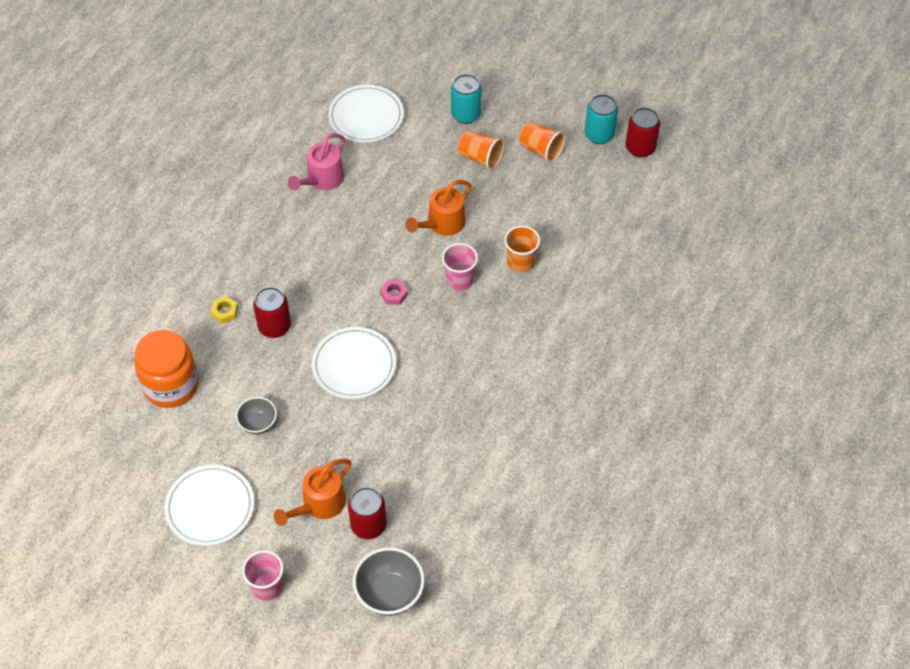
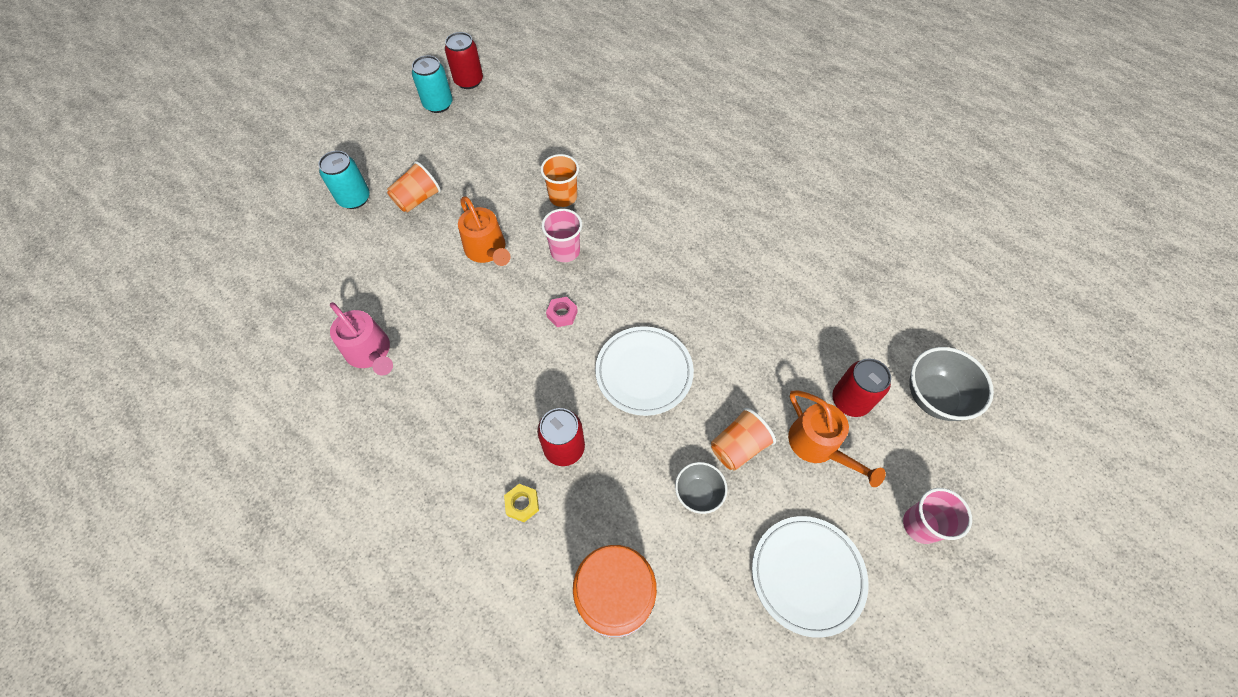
camera: 75 degrees left, 5 degrees up
(366, 117) = (304, 289): white plate -> none
(540, 150) = (433, 150): orange cup -> orange cup (738, 447)

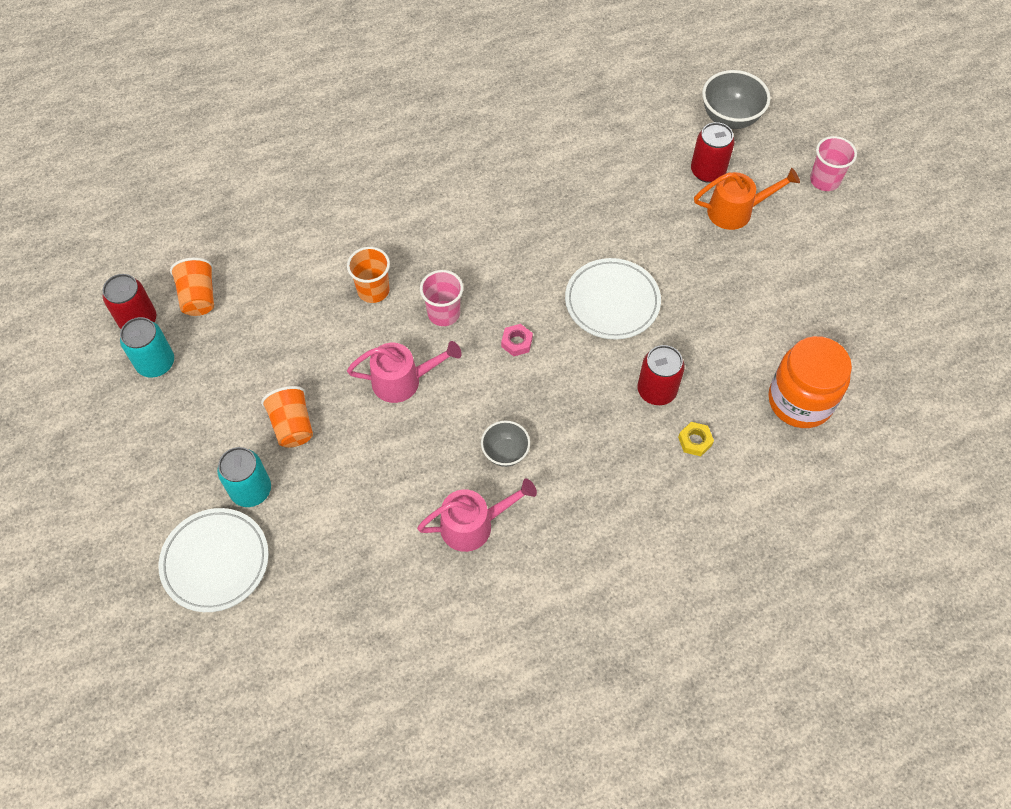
camera: 65 degrees left, 0 degrees up
(487, 250) = (403, 380): orange watering can -> pink watering can
(698, 493) = (740, 309): grey bowl -> grey bowl (505, 452)
(738, 447) = (713, 264): orange cup -> orange cup (199, 297)
(807, 575) = (833, 268): white plate -> white plate (215, 561)

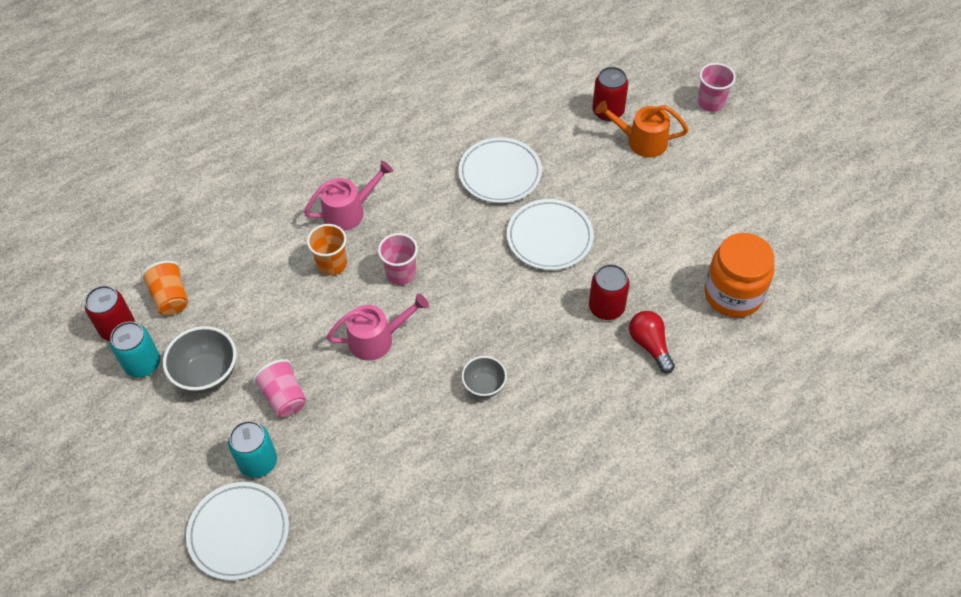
camera: 10 degrees left, 5 degrees down
(292, 425) = (284, 397): orange cup -> pink cup
(474, 524) = (470, 454): pink watering can -> pink watering can (349, 211)
(517, 342) = (472, 287): pink nut -> none
(574, 221) = (500, 173): none -> white plate
(695, 441) = (650, 345): yellow nut -> red light bulb
(730, 118) = (617, 62): grey bowl -> grey bowl (207, 374)
(736, 211) = (641, 141): orange watering can -> orange watering can turned 150 degrees counterclockwise

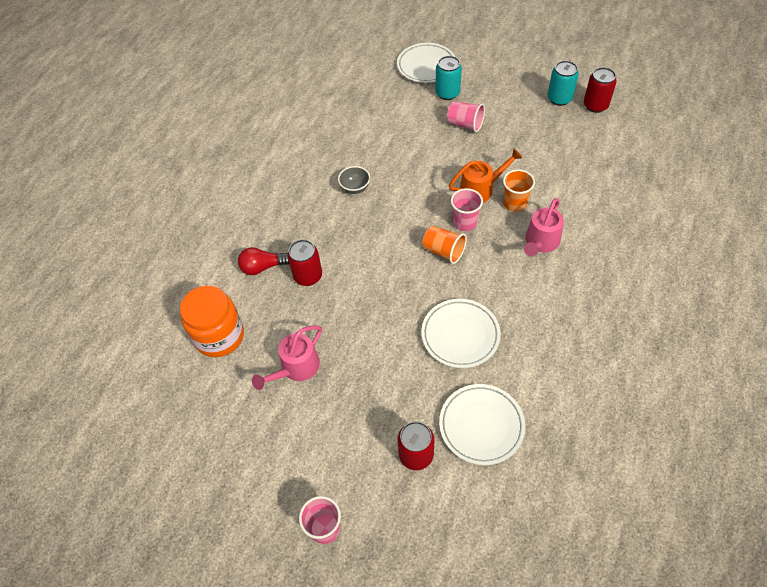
camera: 150 degrees right, 0 degrees up
(170, 298) = (587, 134): orange cup -> orange cup (443, 251)
(207, 374) = (519, 112): grey bowl -> none
(377, 339) = (442, 178): pink watering can -> pink watering can (296, 368)
(549, 237) = (382, 304): white plate -> white plate (481, 425)
(641, 141) = (366, 438): orange watering can -> orange watering can (481, 189)
(650, 345) = (263, 267): red light bulb -> red light bulb turned 135 degrees clockwise

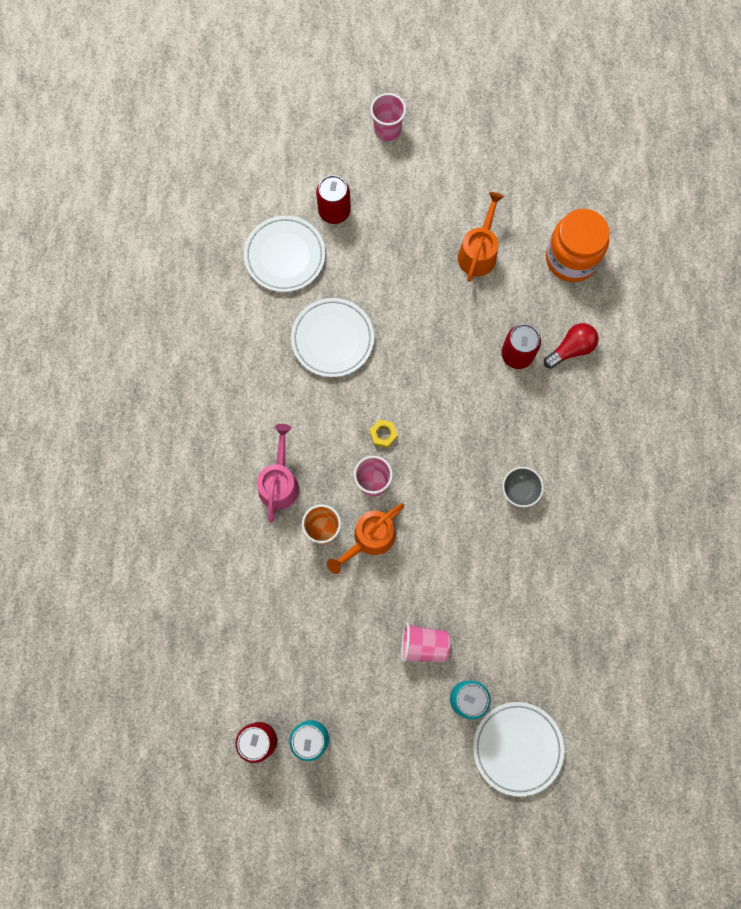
camera: 155 degrees right, 20 degrees up
(296, 368) = (479, 252): pink watering can -> orange watering can
(443, 251) = (383, 434): orange cup -> yellow nut

